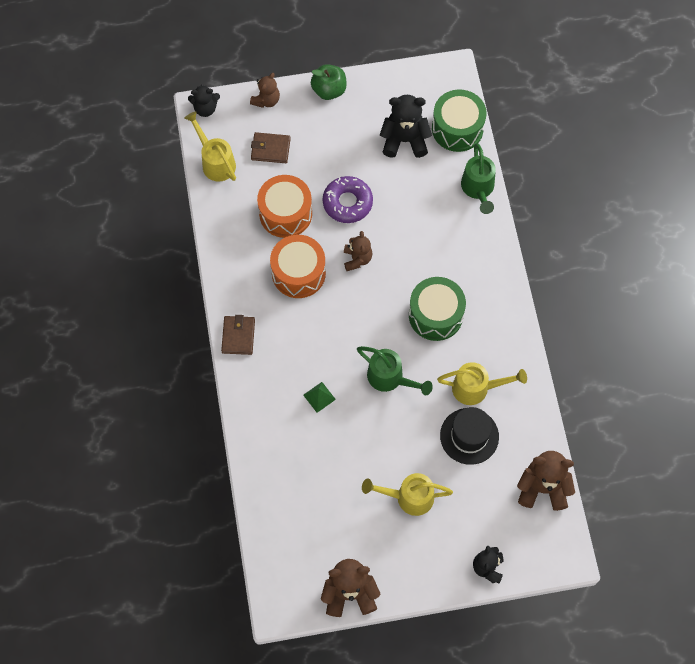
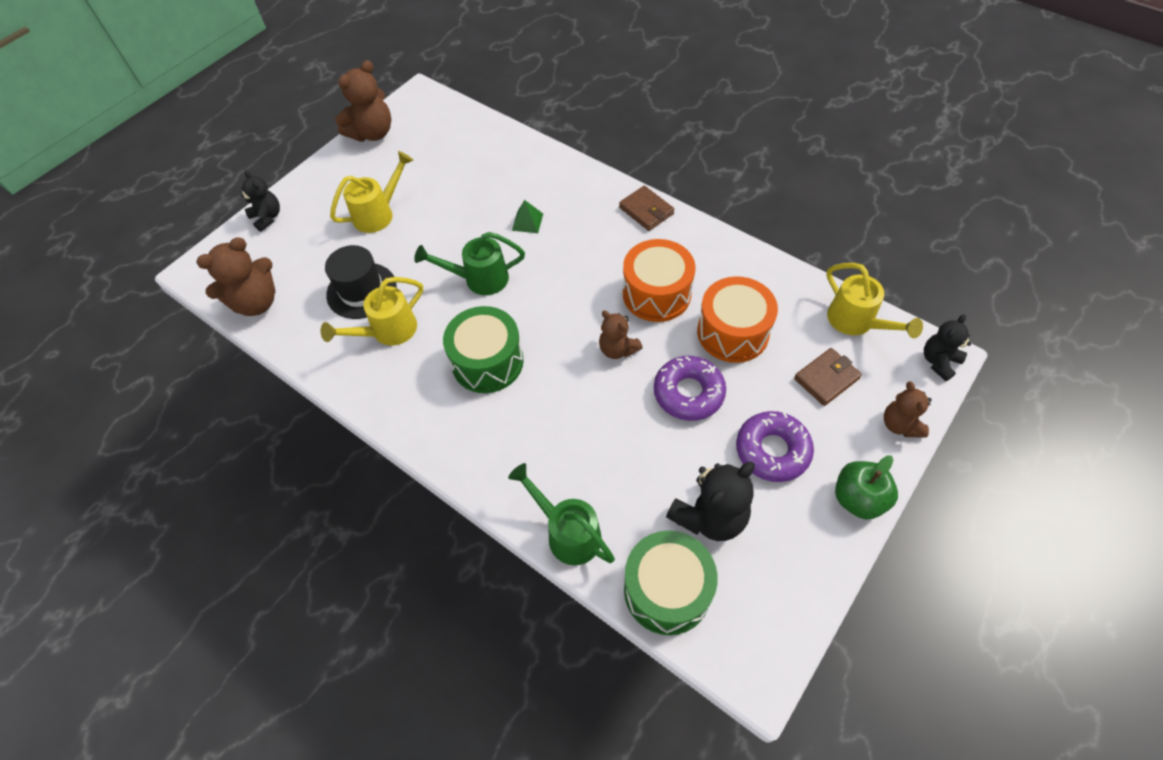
camera: 140 degrees right, 10 degrees down
(215, 162) = (856, 322): yellow watering can -> yellow watering can turned 45 degrees clockwise
(341, 141) = (772, 450): none -> purple donut

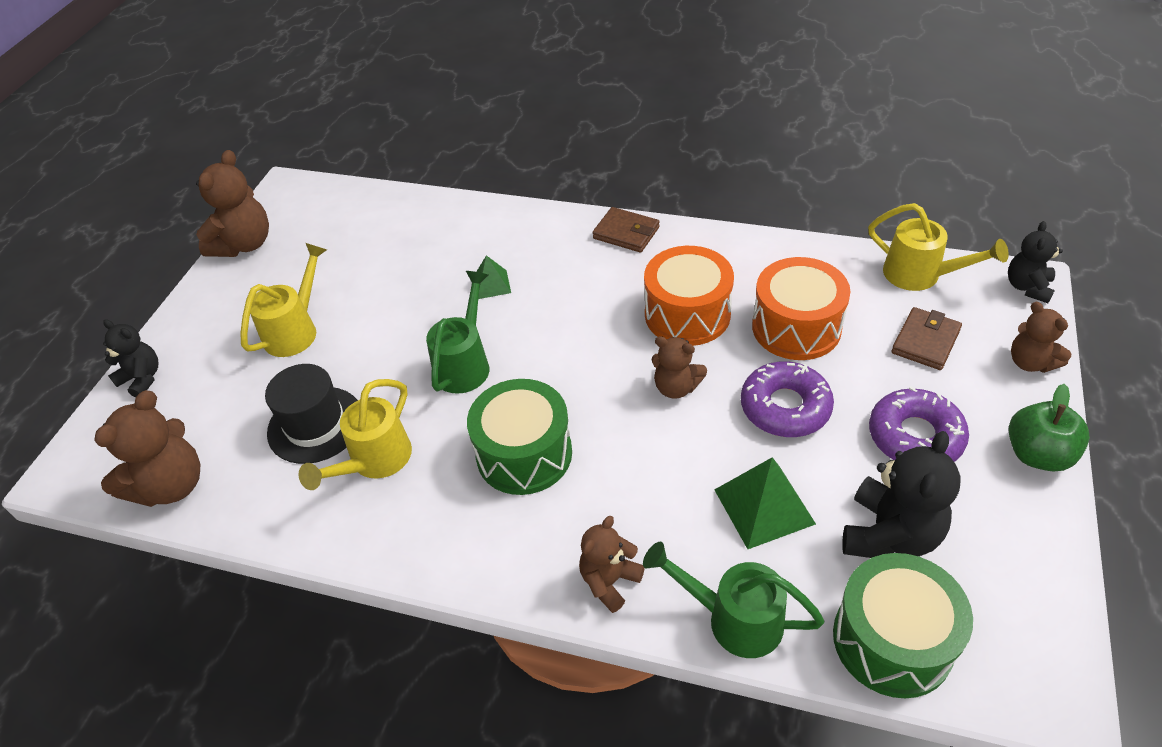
camera: 20 degrees left, 10 degrees down
(479, 279) = (465, 364): green watering can -> green watering can turned 135 degrees clockwise
(499, 474) = (609, 581): none -> brown teddy bear
(631, 461) = (764, 506): none -> green pyramid

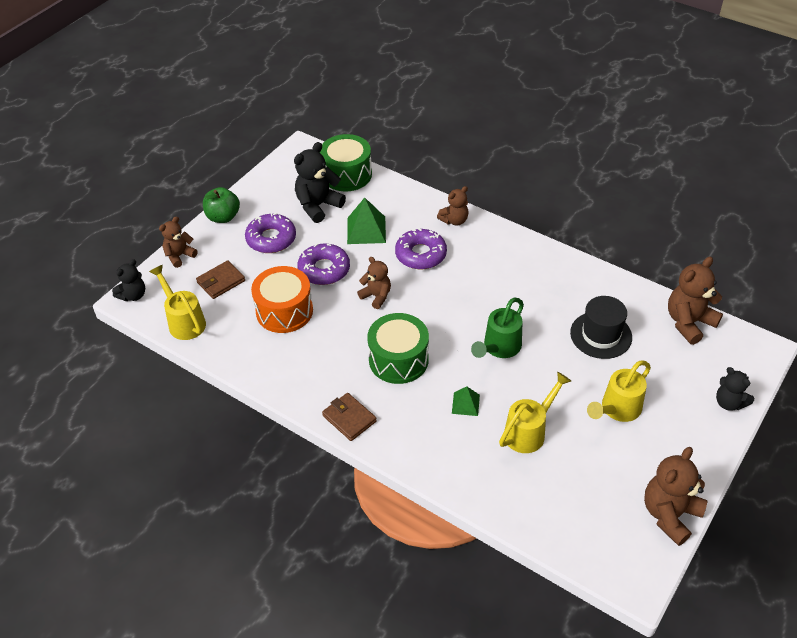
camera: 165 degrees left, 0 degrees up
(375, 461) = (564, 303): yellow watering can -> yellow watering can (529, 431)
(524, 454) = (477, 284): green drum -> green drum (398, 360)
(641, 483) = (420, 254): none -> purple donut
(687, 314) = (343, 339): orange drum -> none
(734, 619) = (406, 195): green watering can -> none
(1030, 362) = (179, 256): brown teddy bear -> brown teddy bear turned 120 degrees counterclockwise

